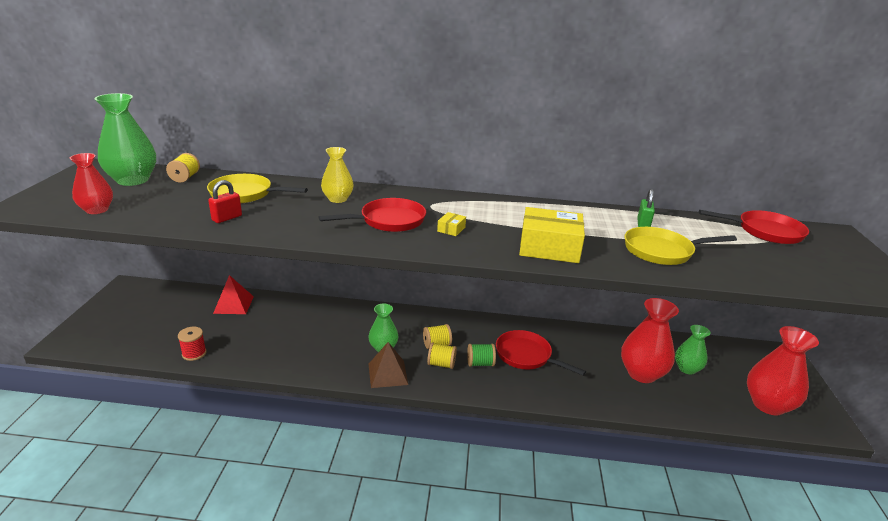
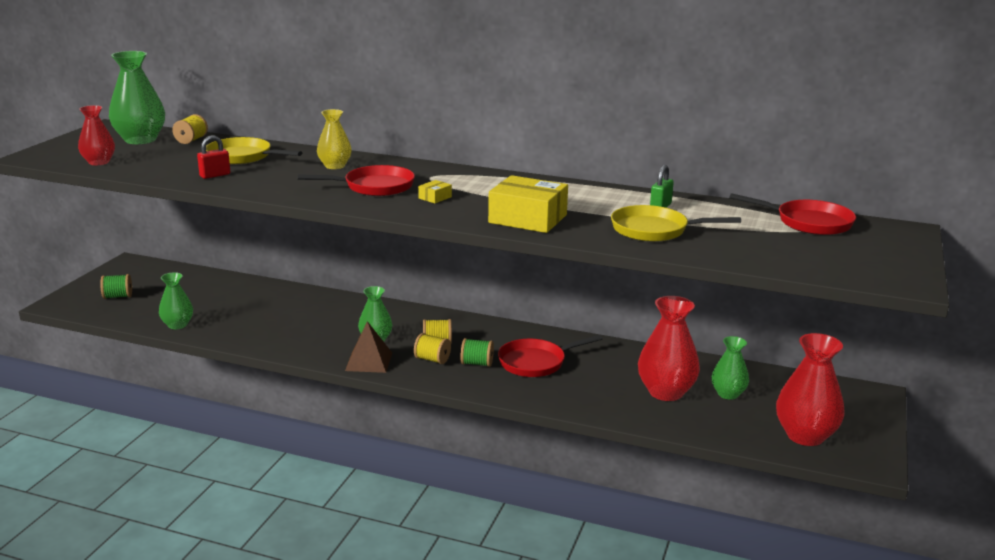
camera: 15 degrees right, 5 degrees down
(125, 326) = (118, 296): none -> green spool
(194, 353) = (177, 325): red spool -> green vase
(233, 304) = (232, 288): red pyramid -> none
(526, 356) = (536, 362): red pan -> red pan turned 75 degrees counterclockwise

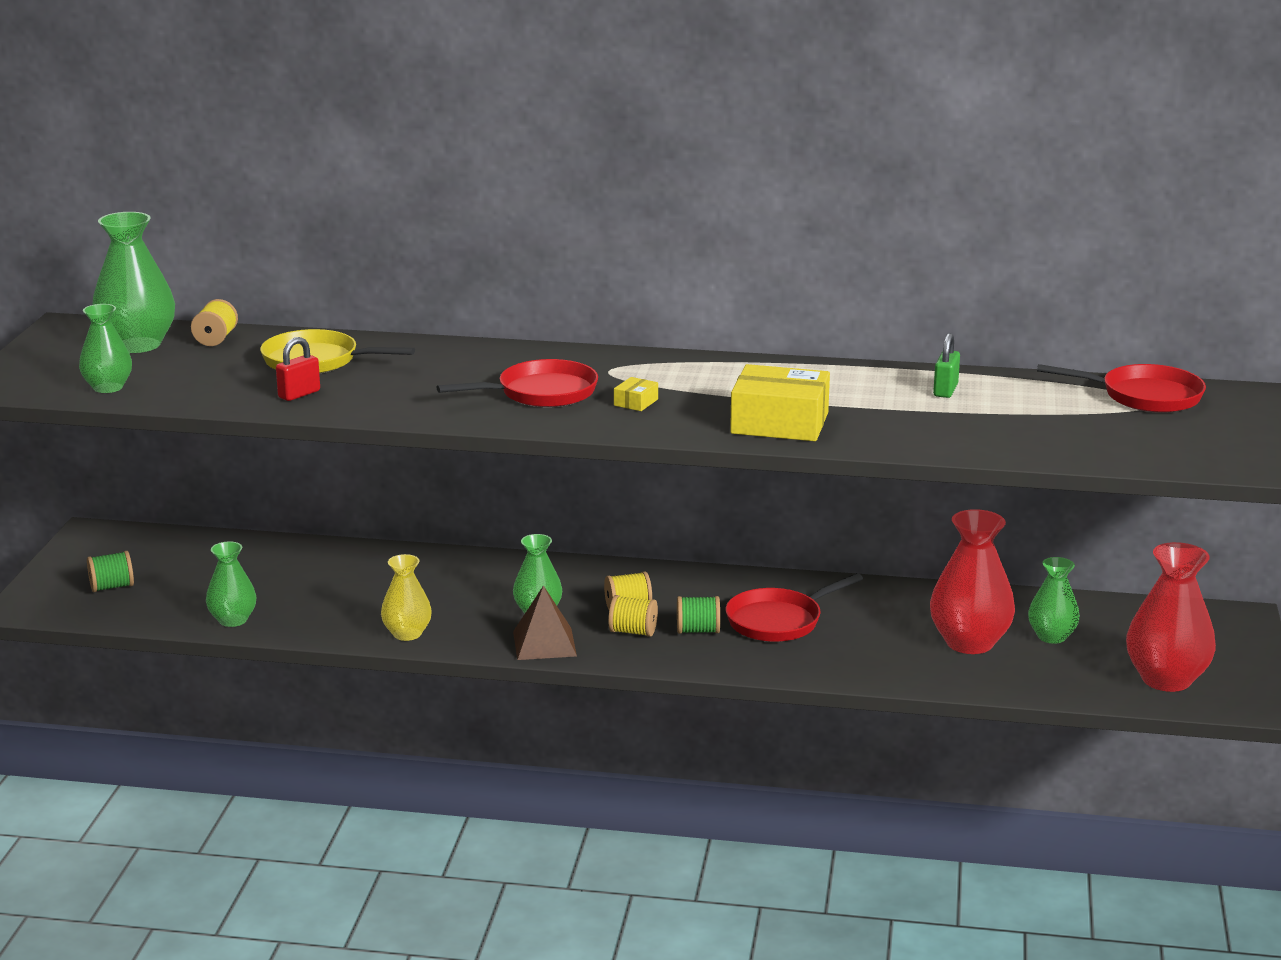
camera: 10 degrees left, 0 degrees up
(99, 162) = (108, 387): red vase -> green vase
(335, 166) = (461, 364): yellow vase -> yellow vase (407, 634)
(654, 230) = (953, 425): yellow pan -> none

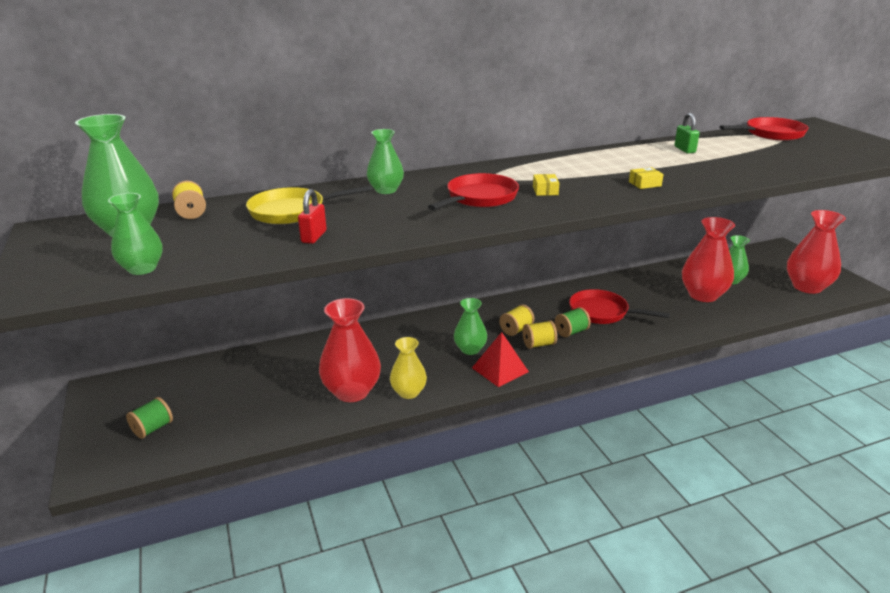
camera: 30 degrees left, 5 degrees up
(233, 620) = (275, 424): green vase -> green vase (386, 190)
(346, 614) = (352, 391): none -> red vase
(544, 643) = (500, 369): brown pyramid -> red pyramid
(778, 621) = (602, 312): red pan -> red pan turned 90 degrees clockwise
(779, 423) = (645, 184): yellow box -> yellow box, size x0.42

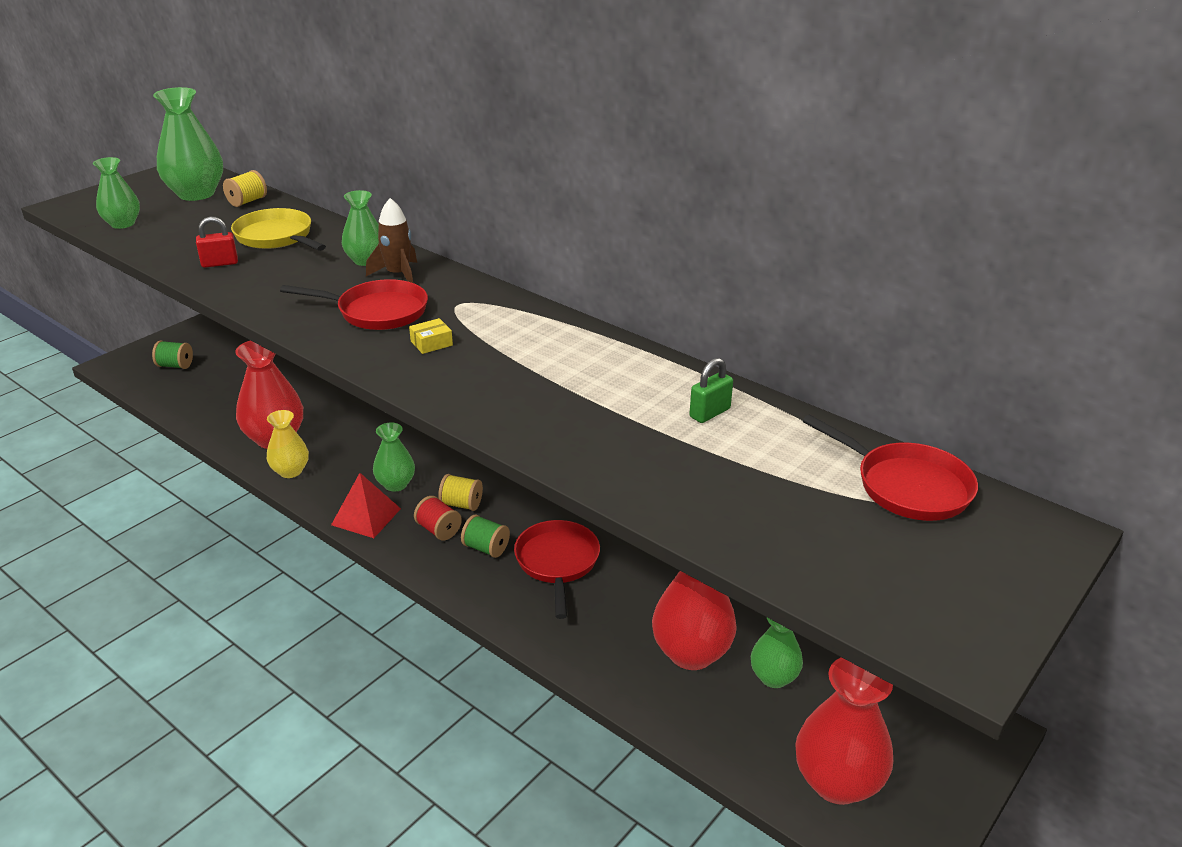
camera: 60 degrees right, 5 degrees up
(426, 185) = (398, 275): none -> brown rocket
(539, 344) = (438, 530): yellow spool -> red spool
(645, 184) = (513, 403): yellow box -> none

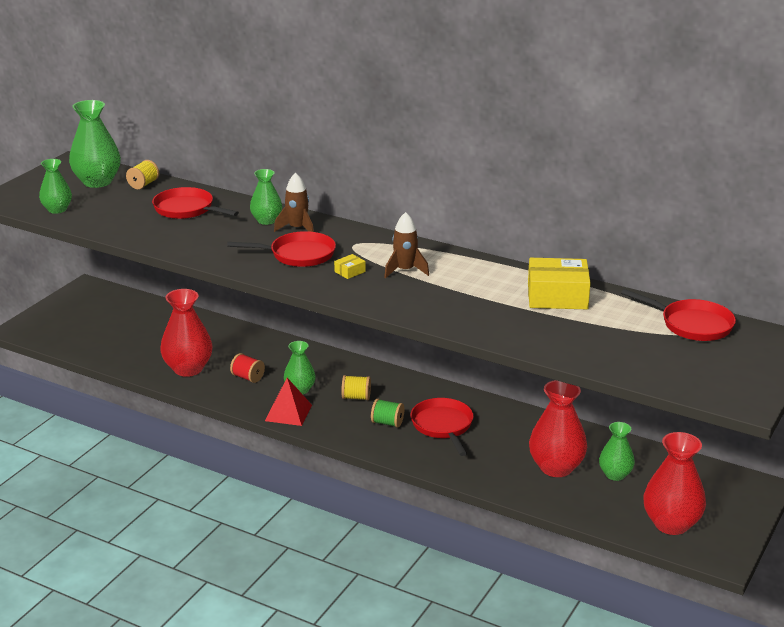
camera: 10 degrees left, 5 degrees down
(175, 365) = (73, 325): green spool -> none
(220, 263) = (157, 232): red padlock -> none
(276, 237) = (187, 209): yellow pan -> red pan
(290, 471) = (213, 389): yellow vase -> none
(438, 530) = (347, 415): red spool -> red spool (248, 377)
(508, 349) = (405, 270): none -> brown rocket
(709, 413) = (557, 296): green padlock -> yellow box

